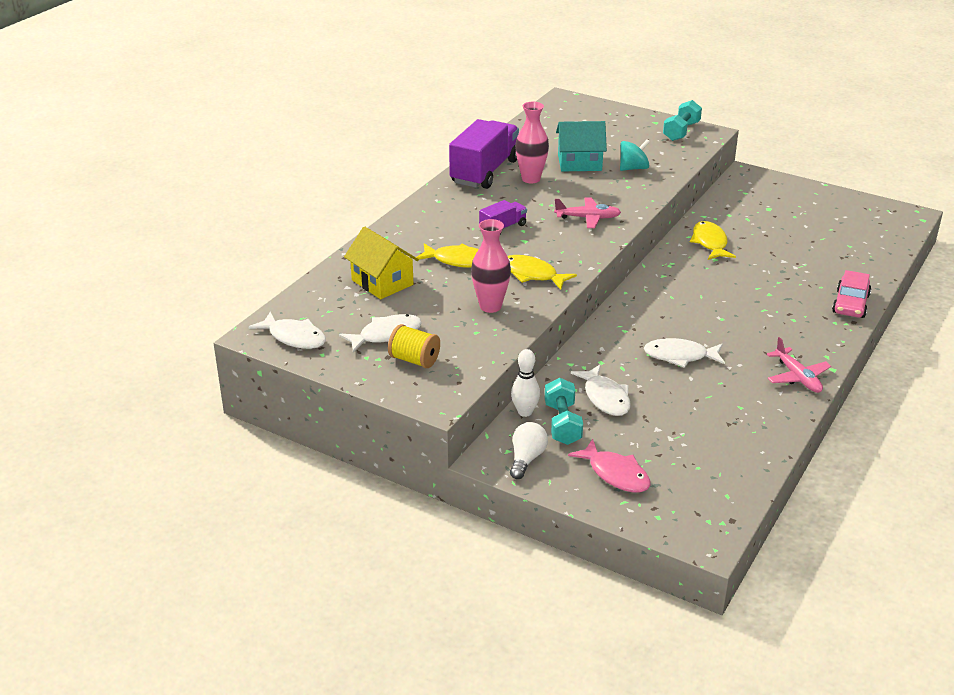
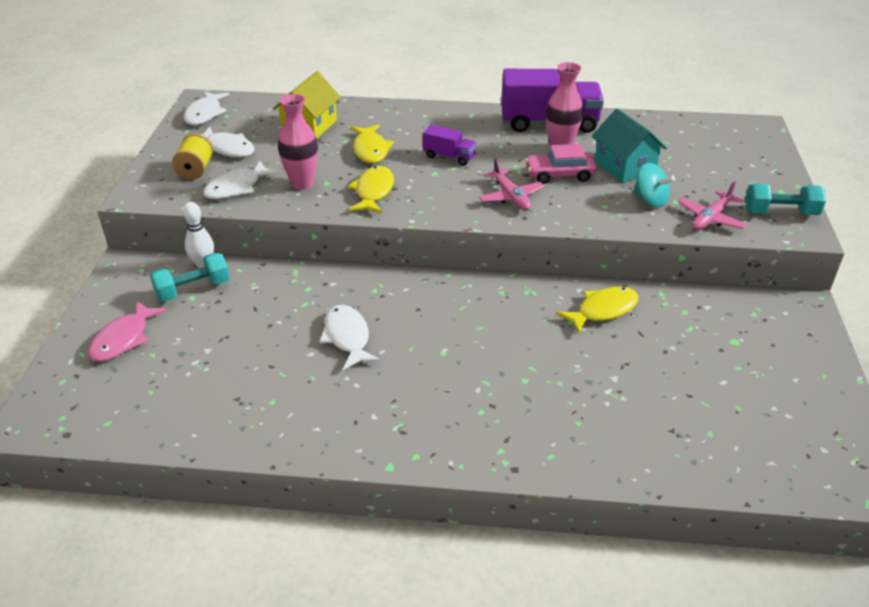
camera: 65 degrees right, 5 degrees up
(526, 459) = (132, 282): white light bulb -> none
(605, 397) = (247, 305): white fish -> white fish (237, 187)
(797, 377) = (354, 437): pink plane -> pink plane (710, 218)
(850, 304) = (556, 459): pink car -> pink car (559, 174)

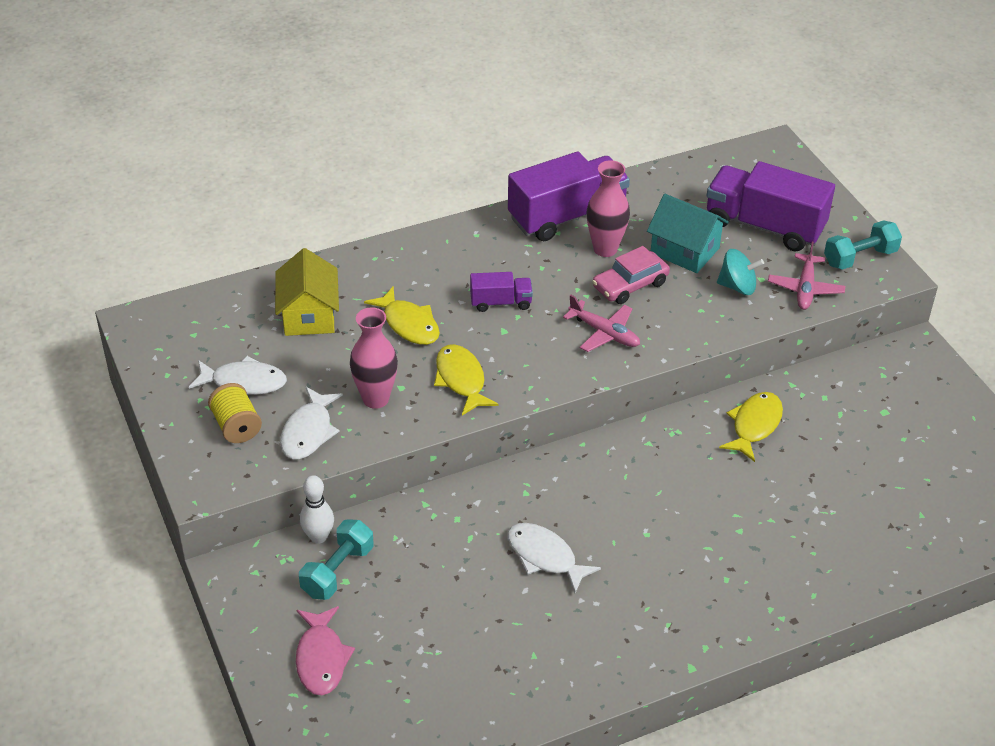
camera: 30 degrees left, 5 degrees up
(205, 114) = (164, 341): white fish -> none
(708, 170) = (764, 226): none -> purple truck

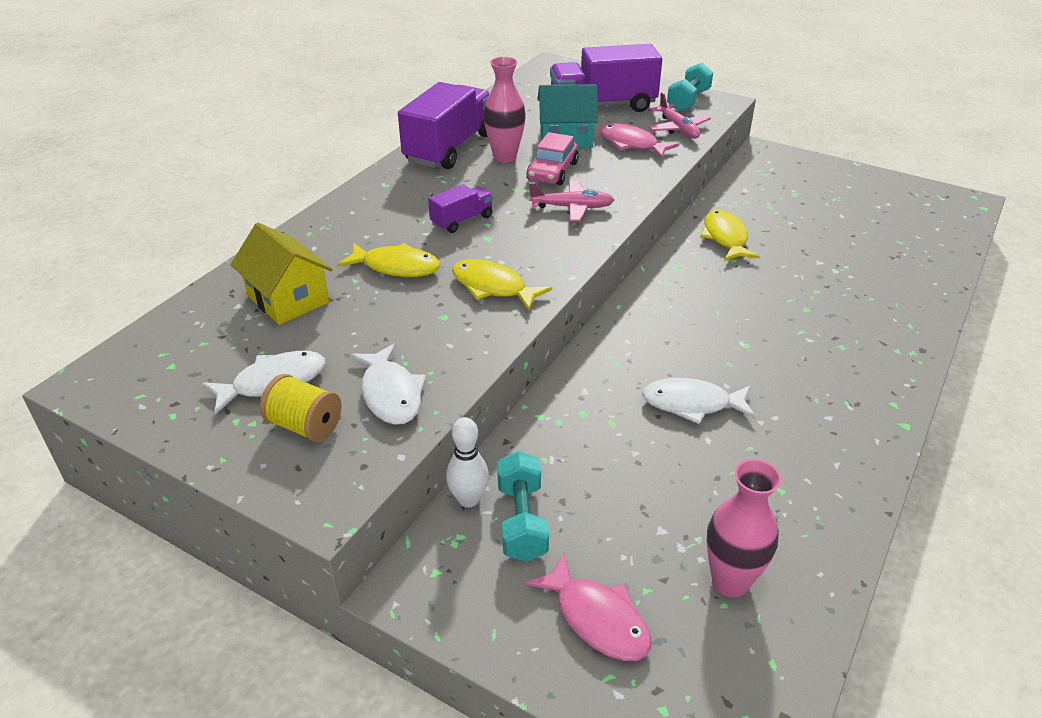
camera: 35 degrees left, 5 degrees down
(375, 399) = (429, 336): pink vase -> pink vase (730, 582)
(737, 286) = (631, 144): turquoise spinning top -> pink fish

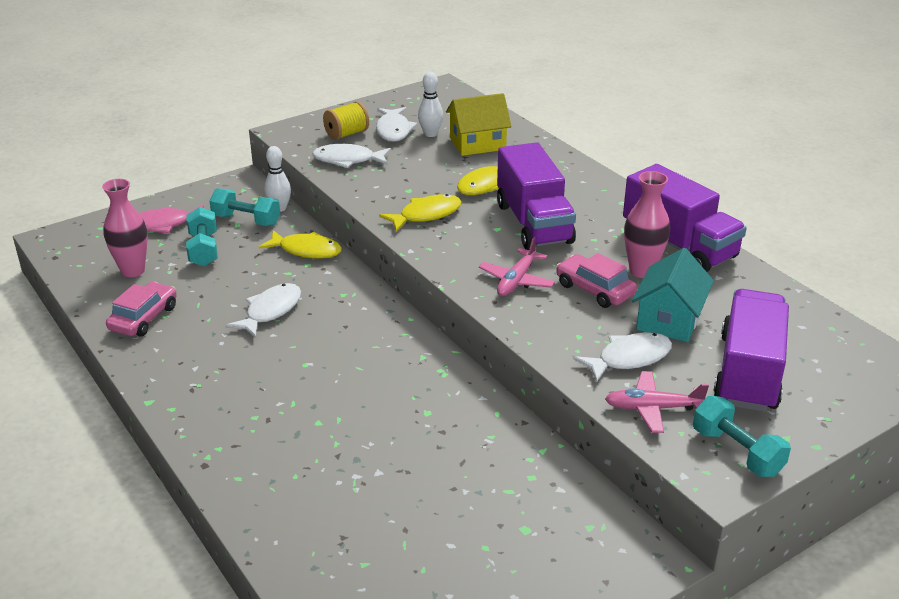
camera: 115 degrees right, 5 degrees down
(273, 345) = (430, 134): none -> white bowling pin
(462, 220) = (533, 223): purple truck -> purple truck, size x2.02
(624, 529) = (203, 250): none -> turquoise dumbbell
(631, 144) = (629, 358): pink fish -> white fish
(725, 237) = (468, 425): yellow fish -> yellow fish (306, 250)
(803, 507) = (143, 318): none -> pink car

